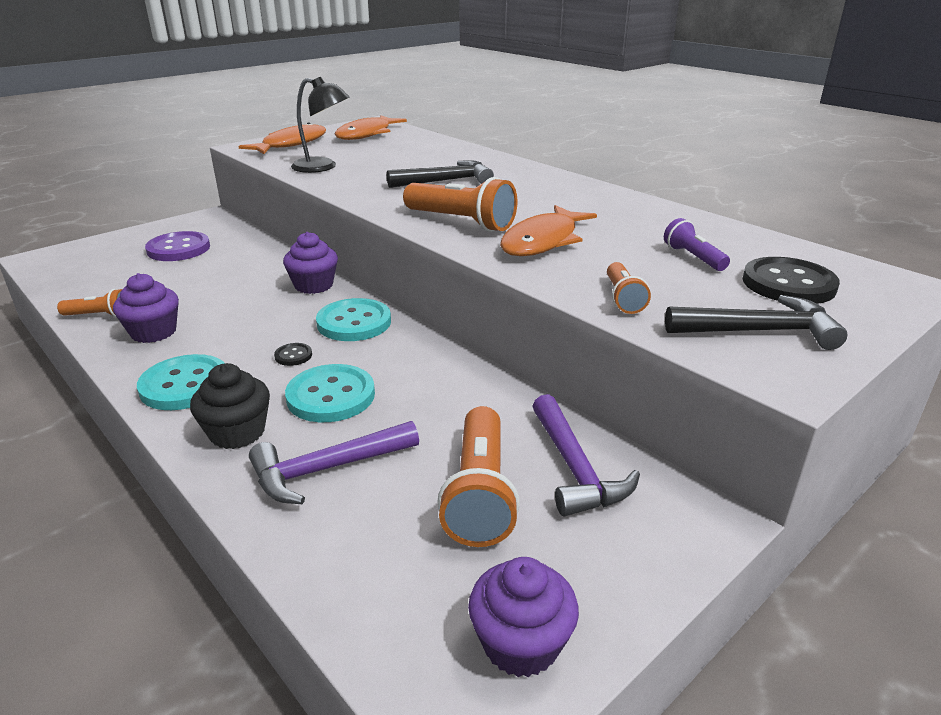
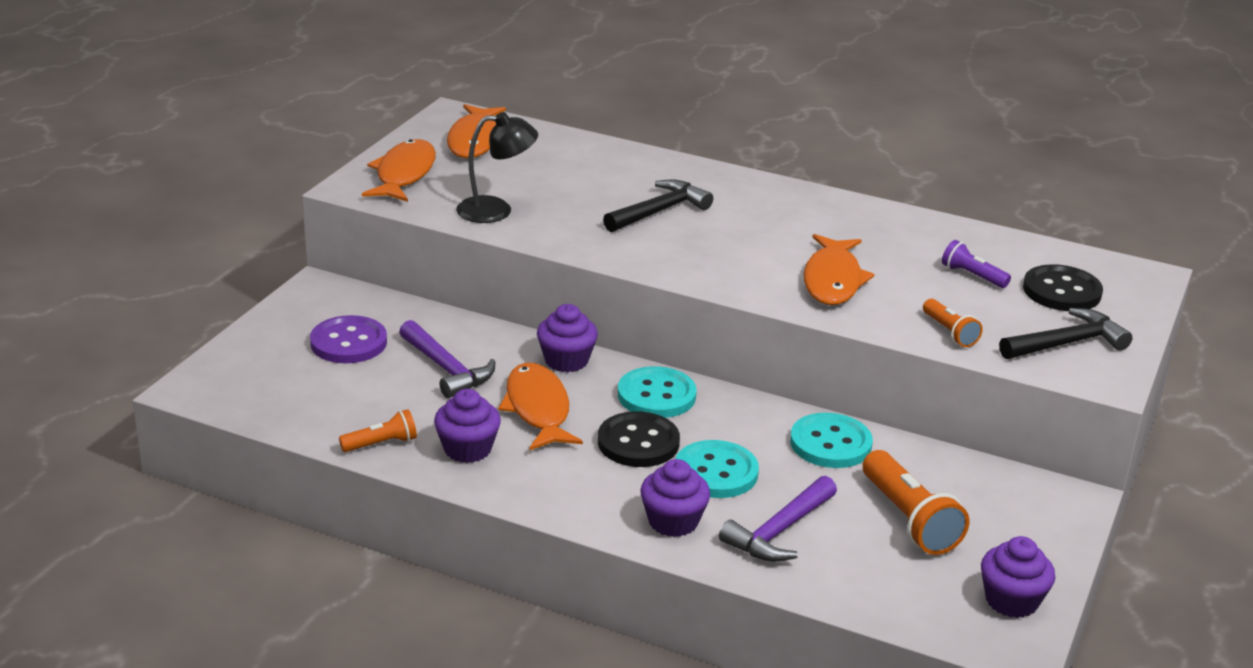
camera: 25 degrees left, 0 degrees up
(185, 385) = (572, 493): turquoise button -> turquoise button (830, 443)
(237, 432) = (673, 521): black cupcake -> purple cupcake
(247, 314) = (538, 409): none -> orange fish
(293, 355) = (638, 442): black button -> black button, size x2.17
(461, 222) = (735, 269): orange flashlight -> none
(575, 468) = (961, 484): purple hammer -> purple hammer (446, 369)

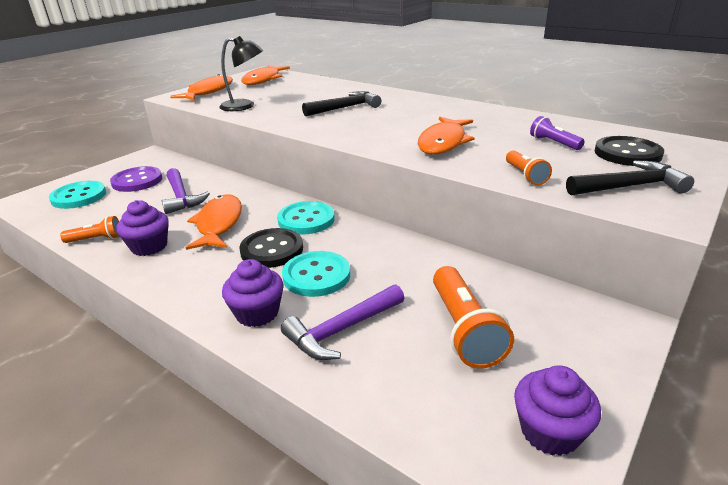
camera: 15 degrees right, 0 degrees up
(566, 360) = (261, 196): purple cupcake -> none
(830, 443) = (419, 260): turquoise button -> turquoise button (79, 196)

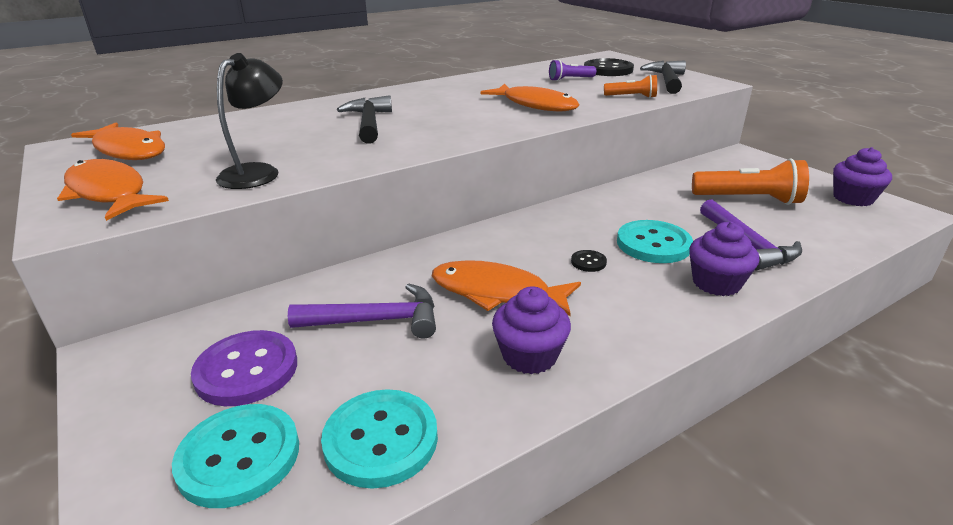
camera: 70 degrees left, 0 degrees up
(96, 239) = (469, 416): orange flashlight -> none
(272, 250) = (588, 262): black button -> black button, size x0.46
(306, 220) = (527, 234): turquoise button -> turquoise button (381, 440)

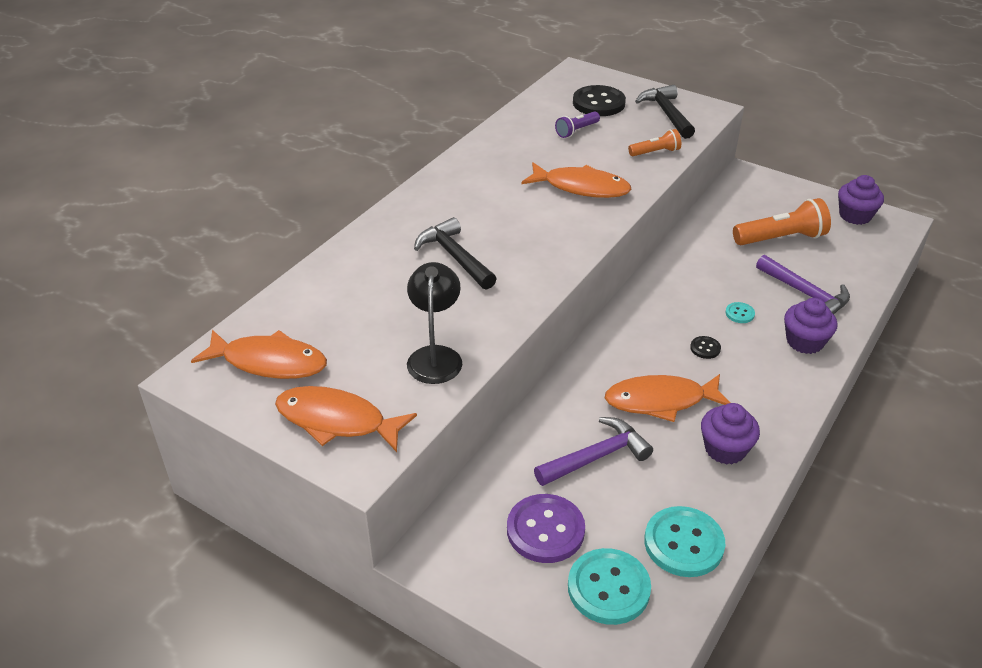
camera: 25 degrees left, 10 degrees up
(653, 244) = (739, 313): turquoise button -> turquoise button, size x0.46

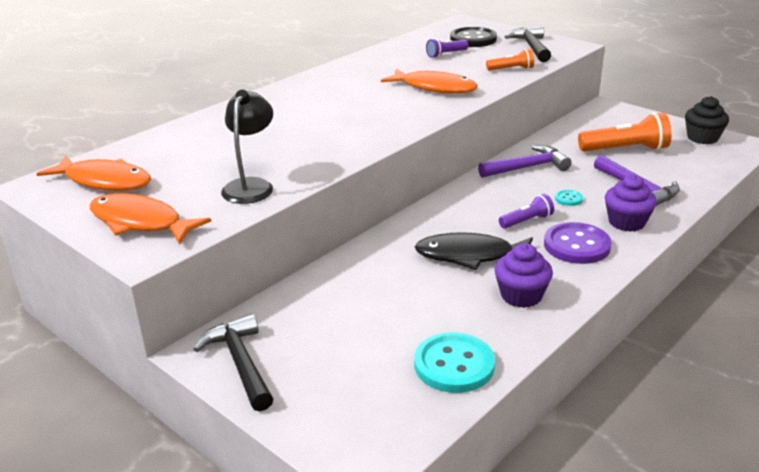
camera: 10 degrees right, 10 degrees down
(455, 257) = (301, 125): black hammer -> black hammer (240, 363)
(545, 530) = (321, 343): purple button -> purple button (576, 245)
(596, 457) = (392, 292): purple hammer -> purple hammer (527, 167)
(608, 588) = (365, 393): turquoise button -> none
(661, 401) = (470, 256): orange fish -> black fish
(705, 348) = (526, 221): black button -> purple flashlight
(855, 215) = (702, 138): purple cupcake -> black cupcake

